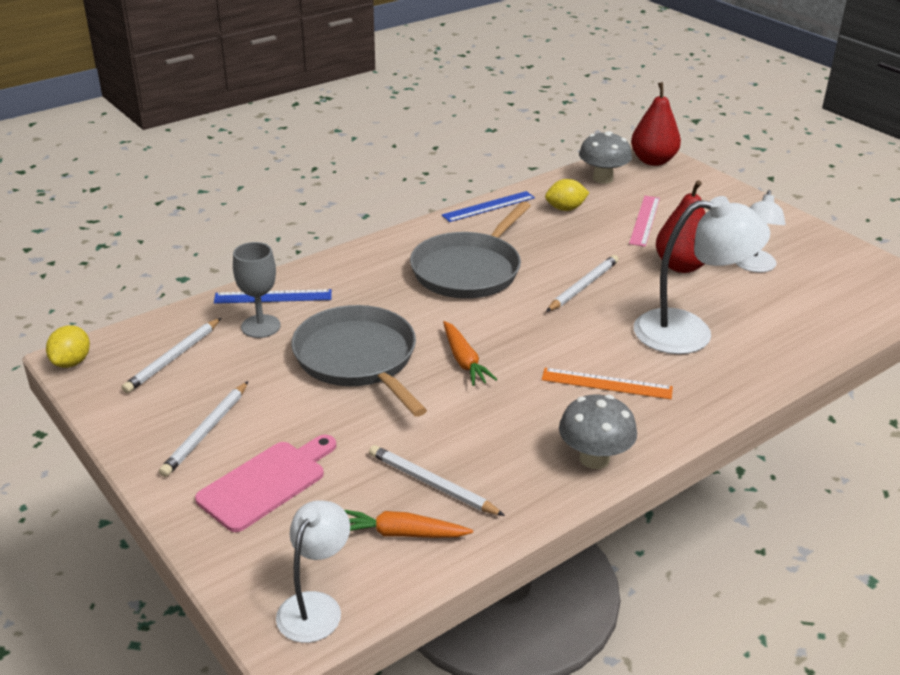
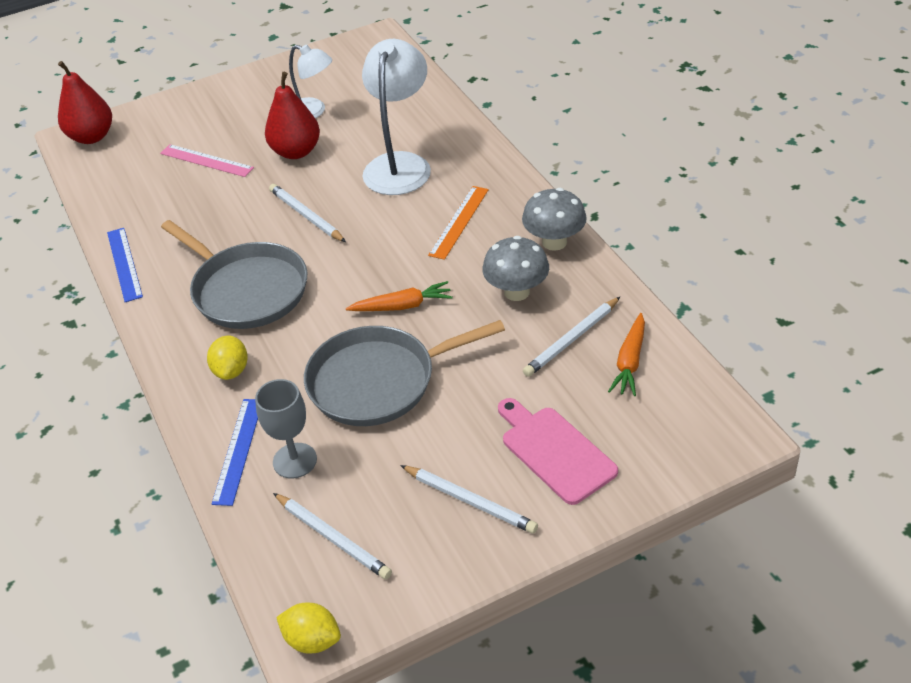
camera: 75 degrees left, 10 degrees up
(315, 606) = (708, 418): white lamp -> none
(565, 209) = (157, 209): yellow lemon -> yellow lemon (231, 370)
(602, 178) = (109, 175): grey mushroom -> grey mushroom (517, 292)

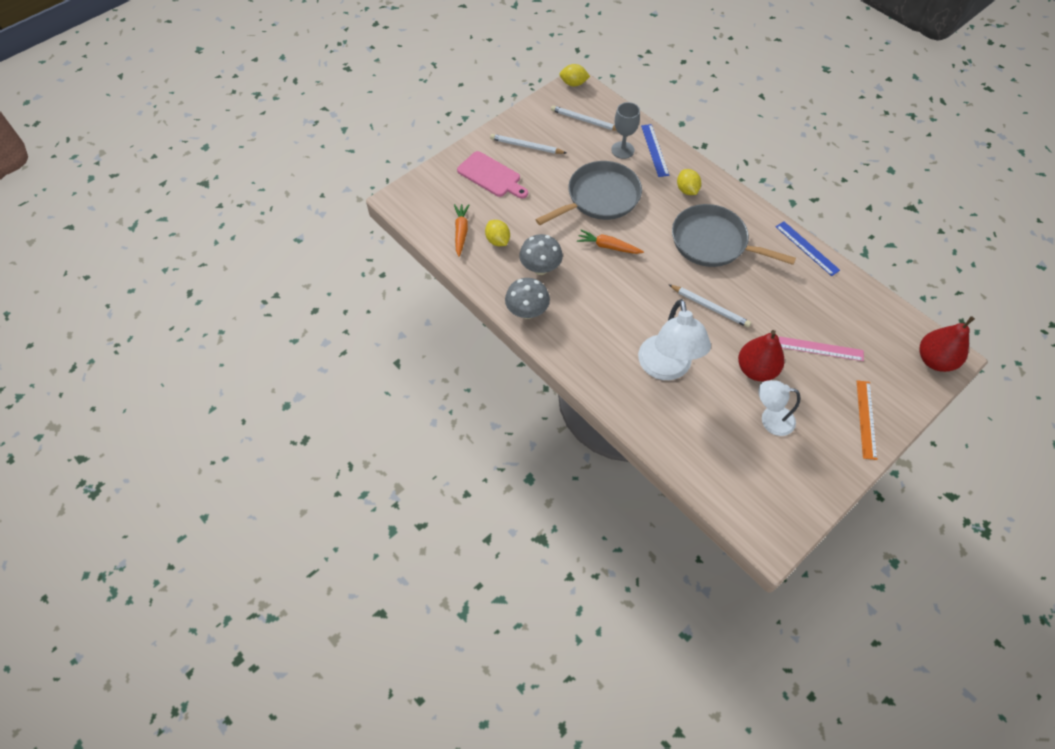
camera: 160 degrees right, 15 degrees up
(402, 306) = (608, 246): orange carrot -> orange carrot turned 45 degrees clockwise
(459, 222) = (599, 319): orange ruler -> orange ruler (866, 419)
(572, 339) = (498, 240): white pencil -> yellow lemon

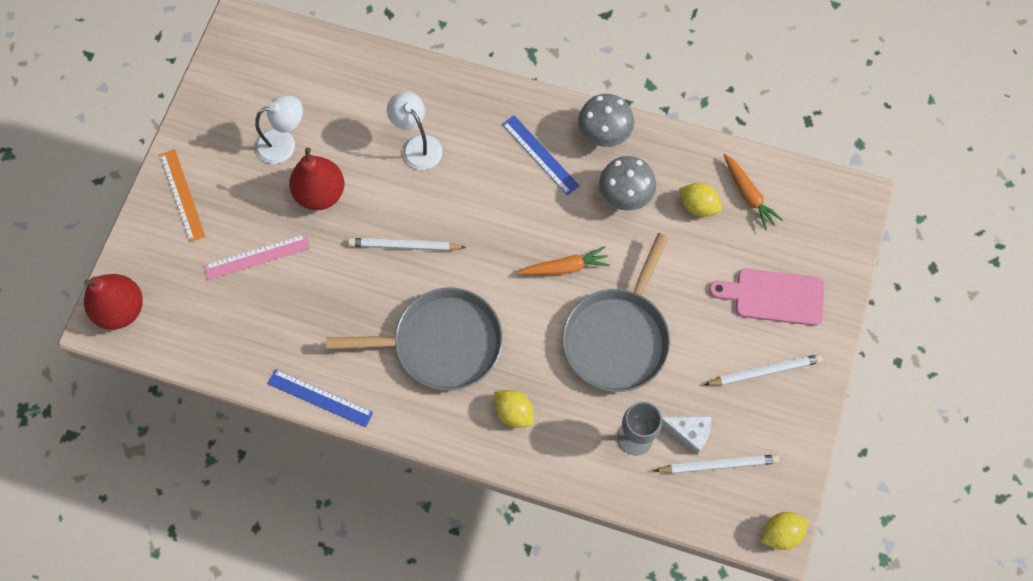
camera: 150 degrees right, 10 degrees up
(591, 140) = (688, 432): none -> white cheese
(654, 150) = (592, 462): blue ruler -> blue ruler (540, 155)
(666, 368) = (417, 145): white lamp -> white lamp, size x0.61

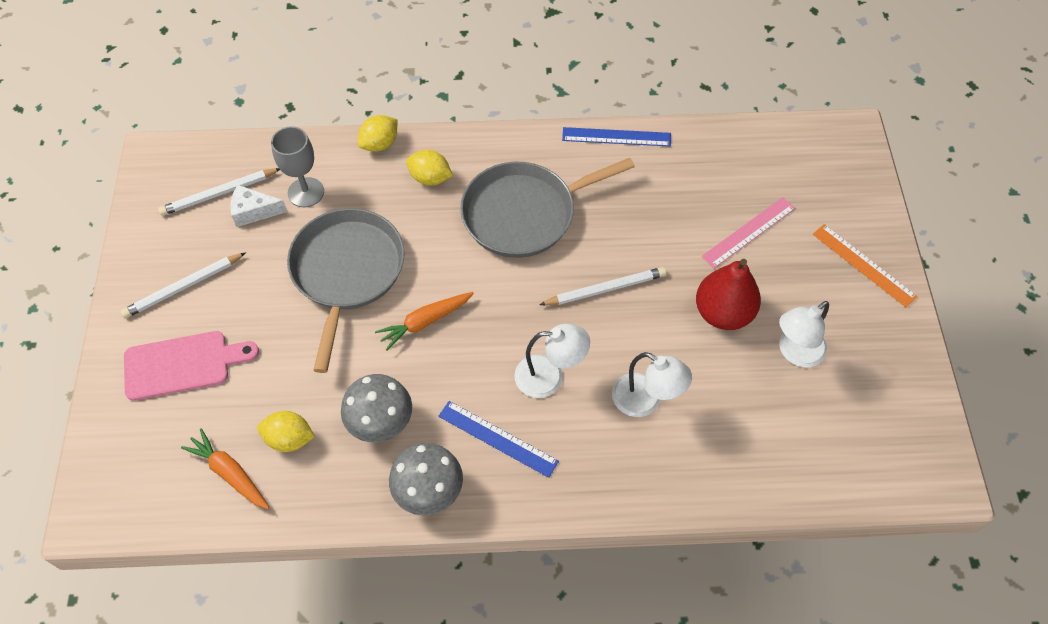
camera: 160 degrees right, 10 degrees down
(121, 309) = (843, 149): red pear -> none
(482, 188) = (549, 377): none -> white lamp
(780, 533) = (150, 159): yellow lemon -> yellow lemon (380, 144)

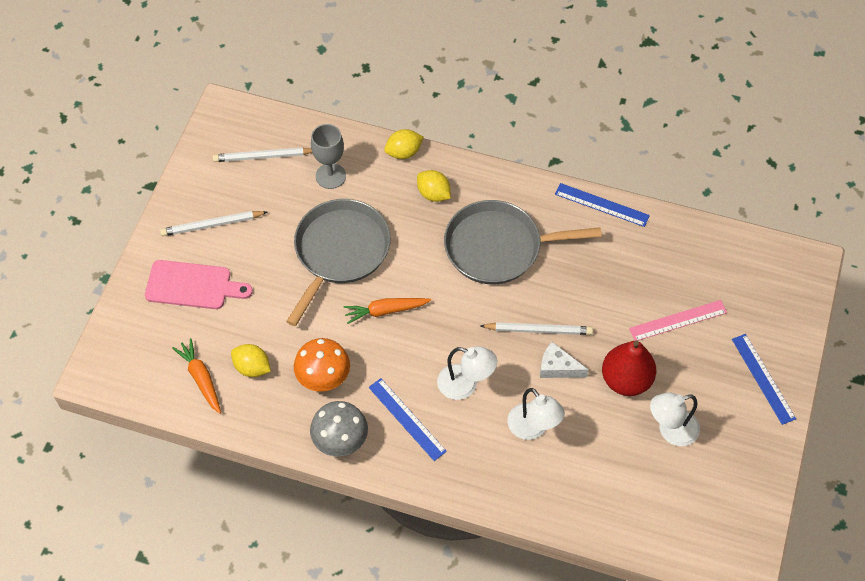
camera: 20 degrees right, 0 degrees up
(254, 211) = (285, 179): white cheese -> white cheese (557, 367)
(381, 423) = (323, 378): grey mushroom -> orange mushroom
(864, 265) = (763, 378): orange ruler -> blue ruler

